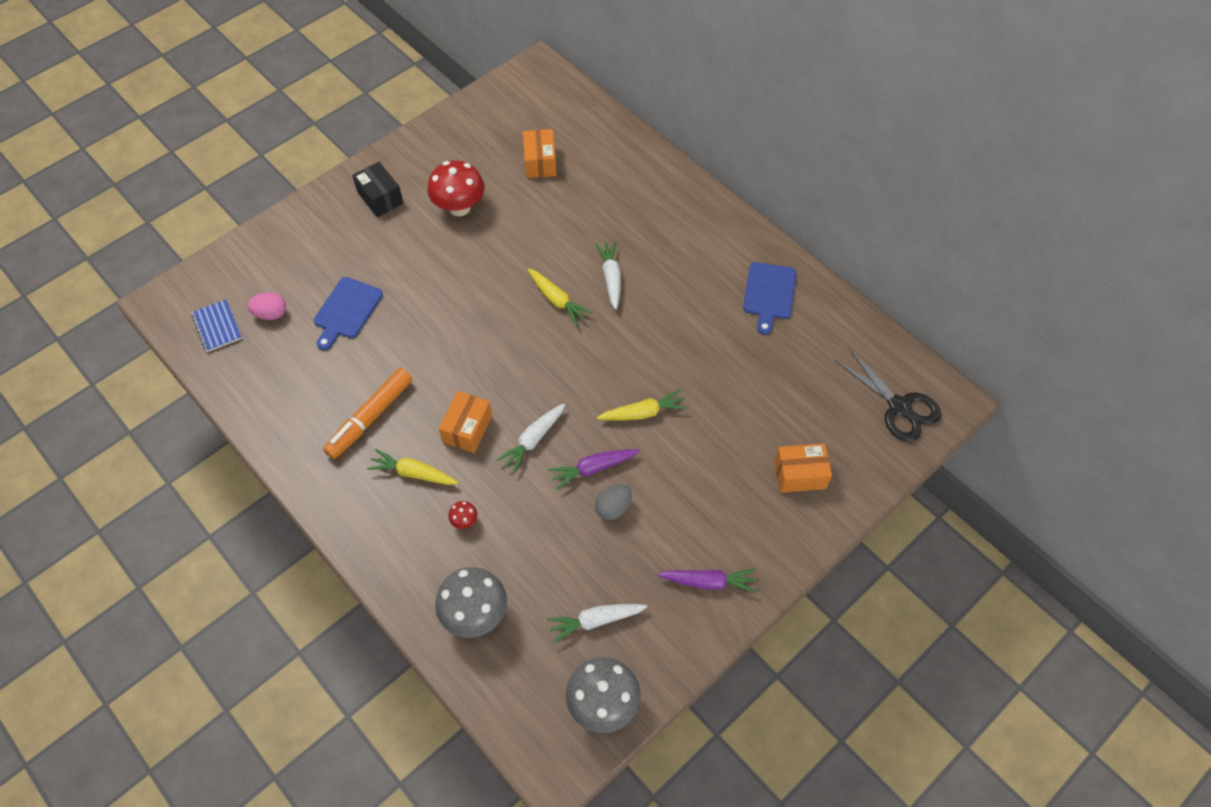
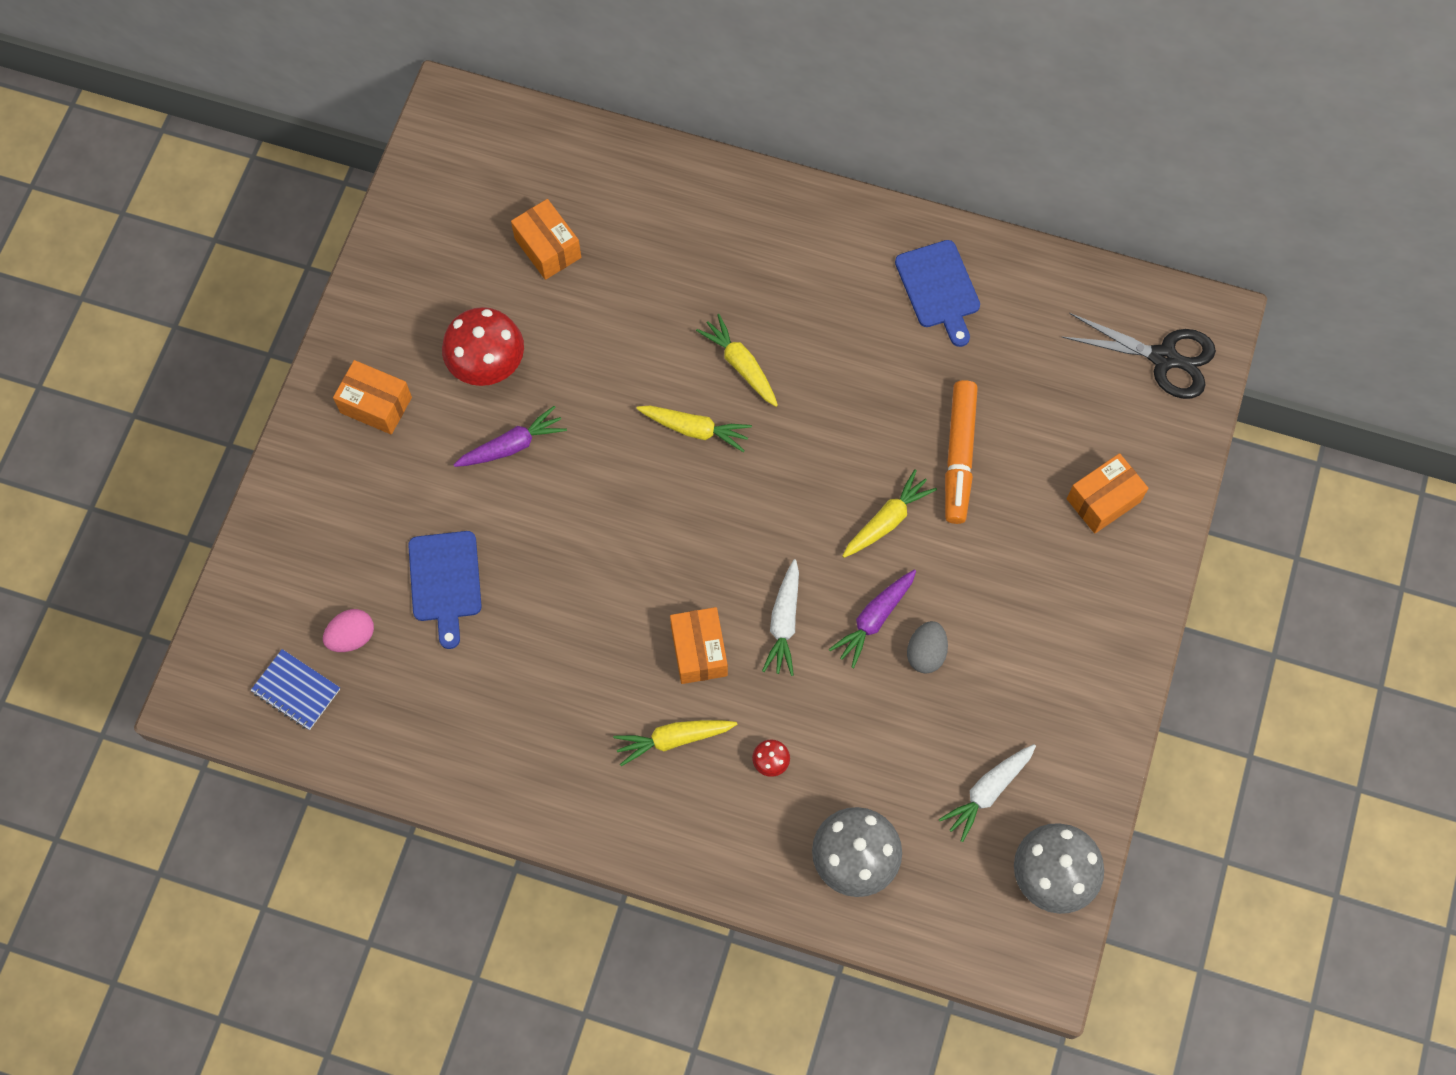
camera: 30 degrees left, 10 degrees up
(370, 417) = (574, 700): orange marker -> orange marker (959, 456)
(380, 198) = (376, 405): black box -> orange box
(611, 278) = (740, 365): white carrot -> yellow carrot
(708, 582) = (1079, 680): purple carrot -> purple carrot (512, 445)

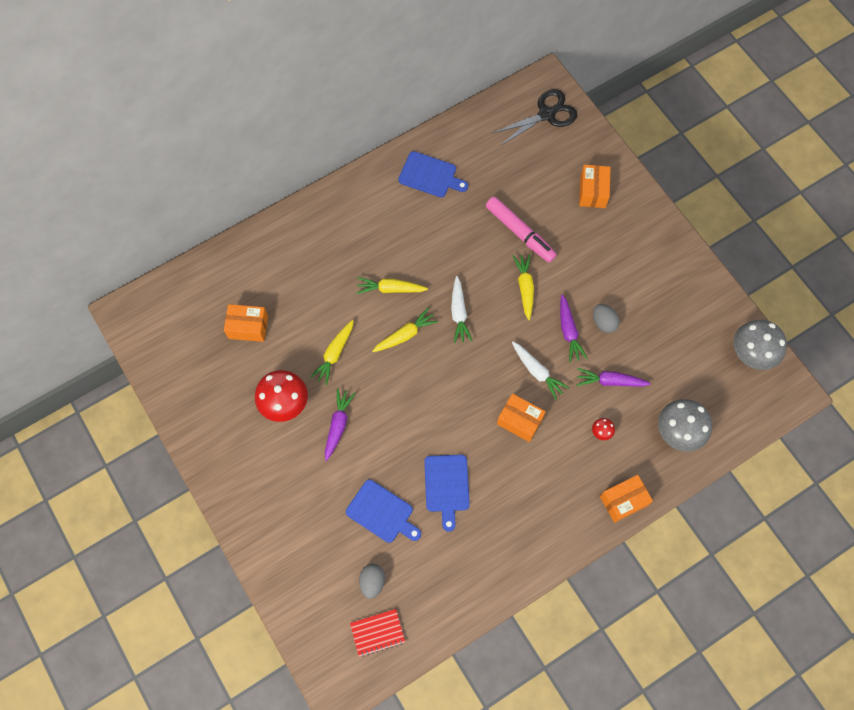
camera: 50 degrees left, 0 degrees up
(296, 690) = (377, 632): blue notebook -> red notebook
(352, 637) = (372, 582): pink egg -> grey egg
(376, 405) = (256, 474): orange box -> orange box (623, 501)
(540, 630) = (446, 486): none -> blue cutting board
(673, 739) = (554, 467): yellow carrot -> yellow carrot (334, 354)
(850, 722) = (610, 381): none -> purple carrot
(959, 456) = (520, 232): orange marker -> pink marker
(987, 792) = (691, 349): white carrot -> white carrot (459, 313)

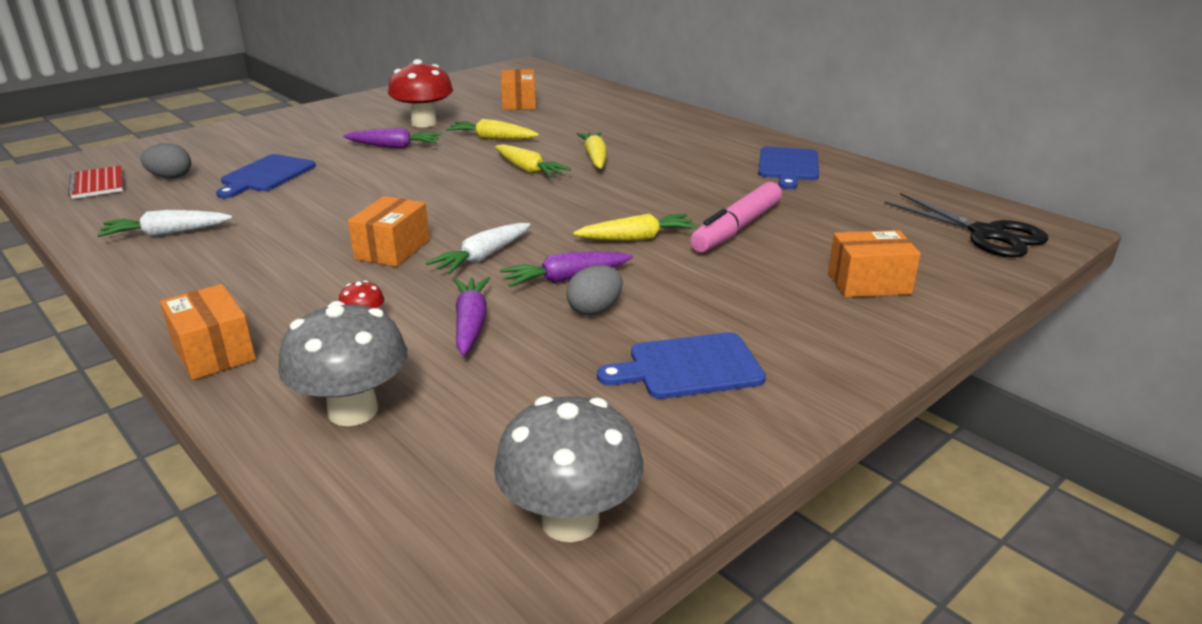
camera: 80 degrees right, 40 degrees down
(446, 486) = (292, 208): blue cutting board -> blue cutting board (688, 367)
(459, 313) = (572, 197): white carrot -> white carrot (166, 233)

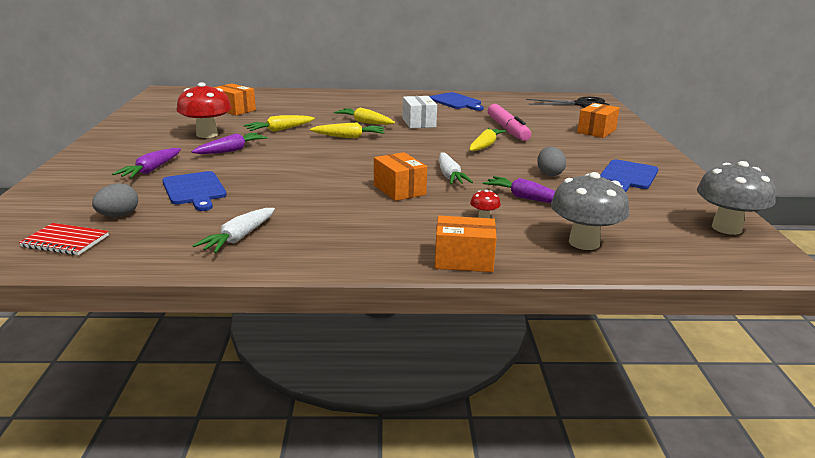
camera: 50 degrees left, 5 degrees down
(566, 278) = (506, 169): purple carrot -> purple carrot (151, 170)
(652, 179) = (419, 123): none -> white box

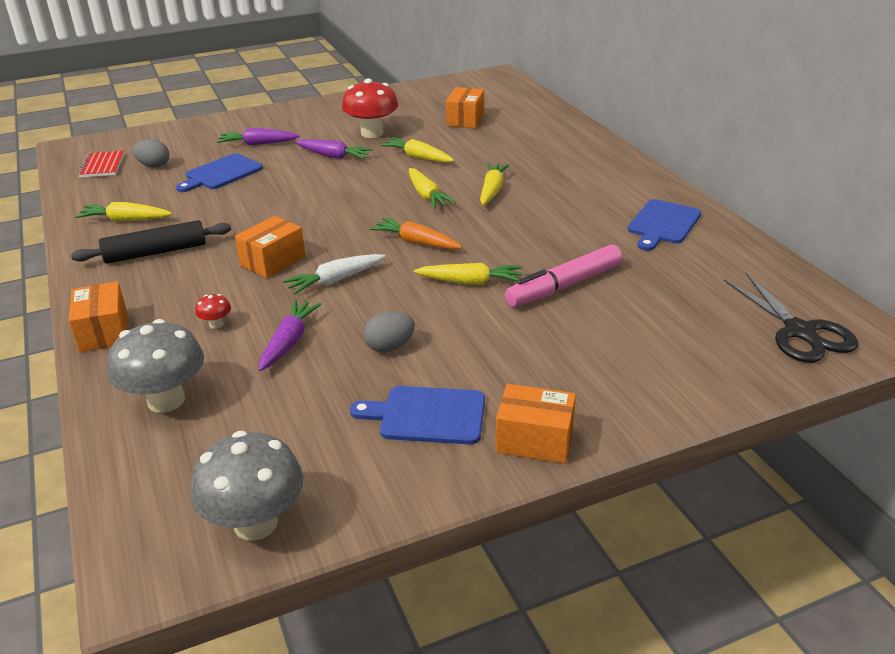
camera: 70 degrees right, 10 degrees up
(239, 238) = (125, 220): white carrot -> yellow carrot
(331, 229) = (155, 252): none -> black rolling pin
(417, 149) = (416, 242): none -> orange carrot
(419, 123) = (527, 220): white box -> none
(596, 131) = (641, 364): orange box -> orange box (534, 440)

